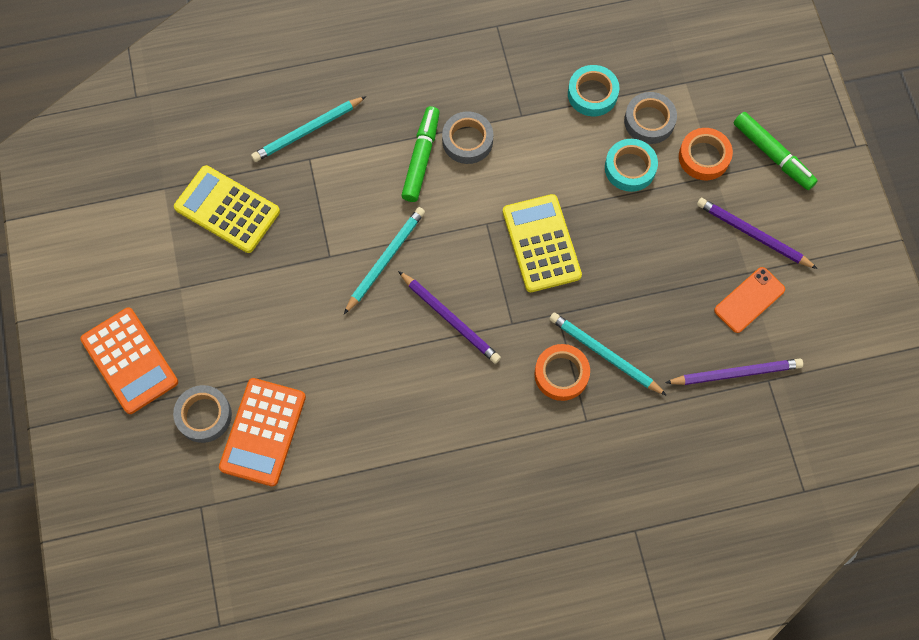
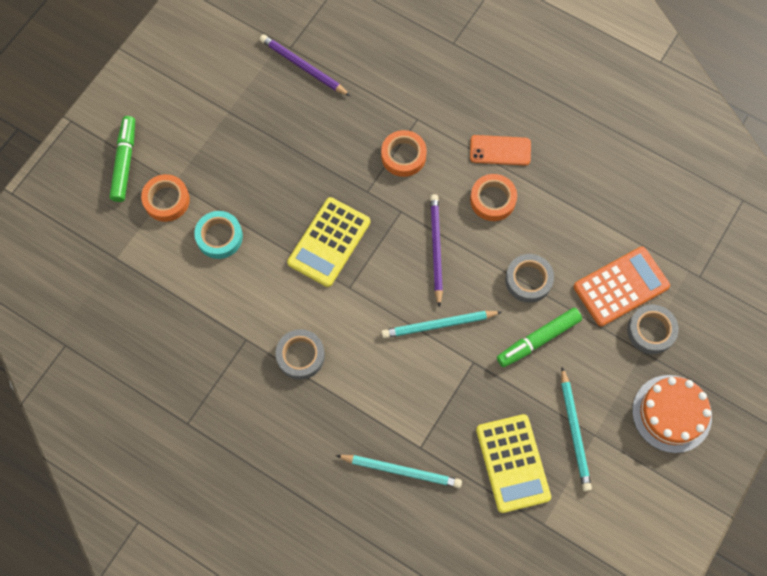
camera: 135 degrees left, 0 degrees up
(130, 360) = (671, 413): orange calculator -> orange cake
(421, 158) = (344, 373): green marker -> green marker (538, 340)
(445, 407) = (492, 200): none -> orange tape
(592, 94) = (183, 309): turquoise tape -> none
(605, 354) = (365, 143): turquoise pencil -> turquoise pencil (574, 431)
(649, 121) = (170, 255): grey tape -> grey tape (528, 280)
(749, 300) = (246, 96): orange phone -> orange phone (500, 150)
(753, 234) = (197, 128): purple pencil -> none

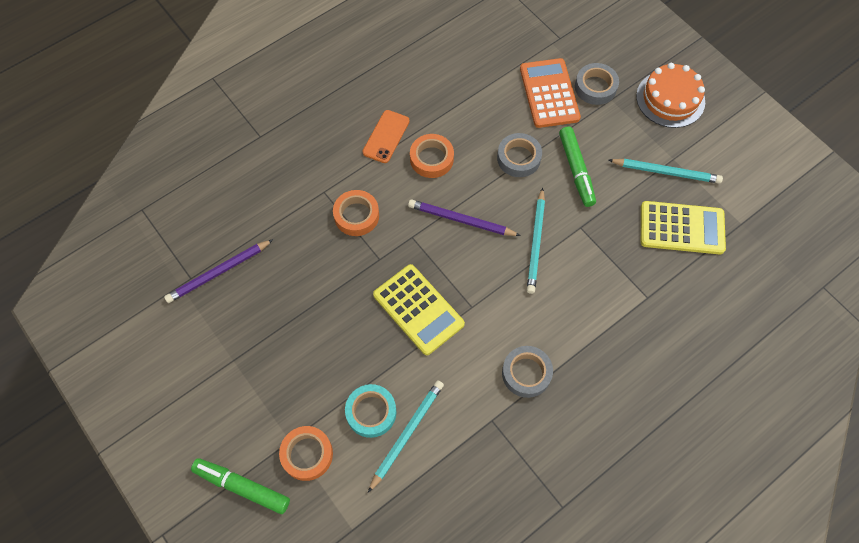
camera: 70 degrees left, 5 degrees down
(401, 471) = (665, 321): turquoise pencil -> turquoise pencil (407, 434)

